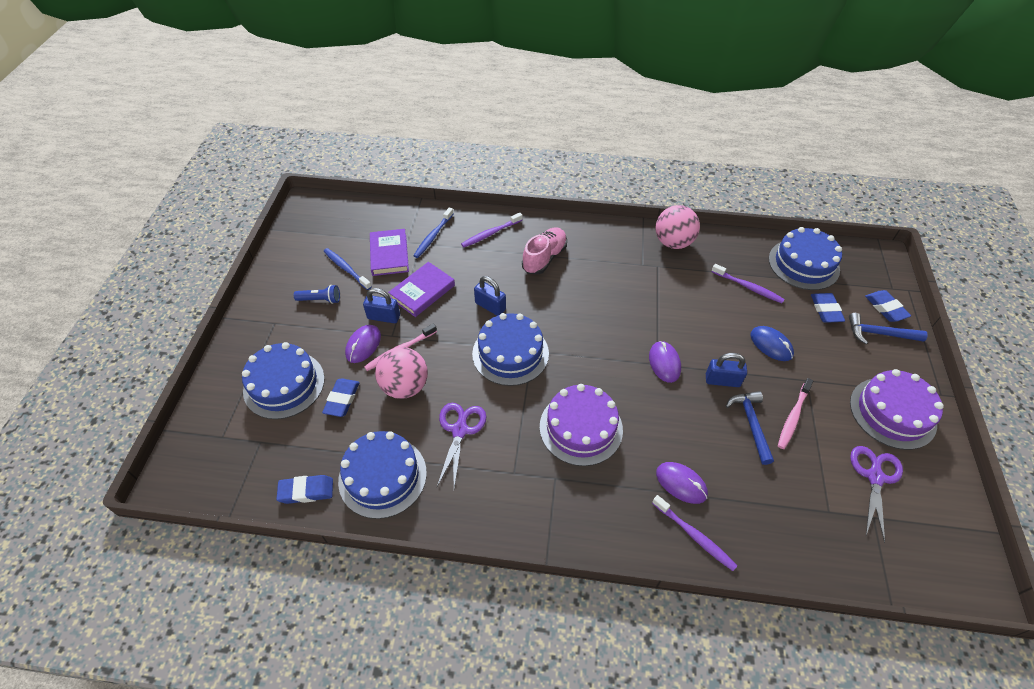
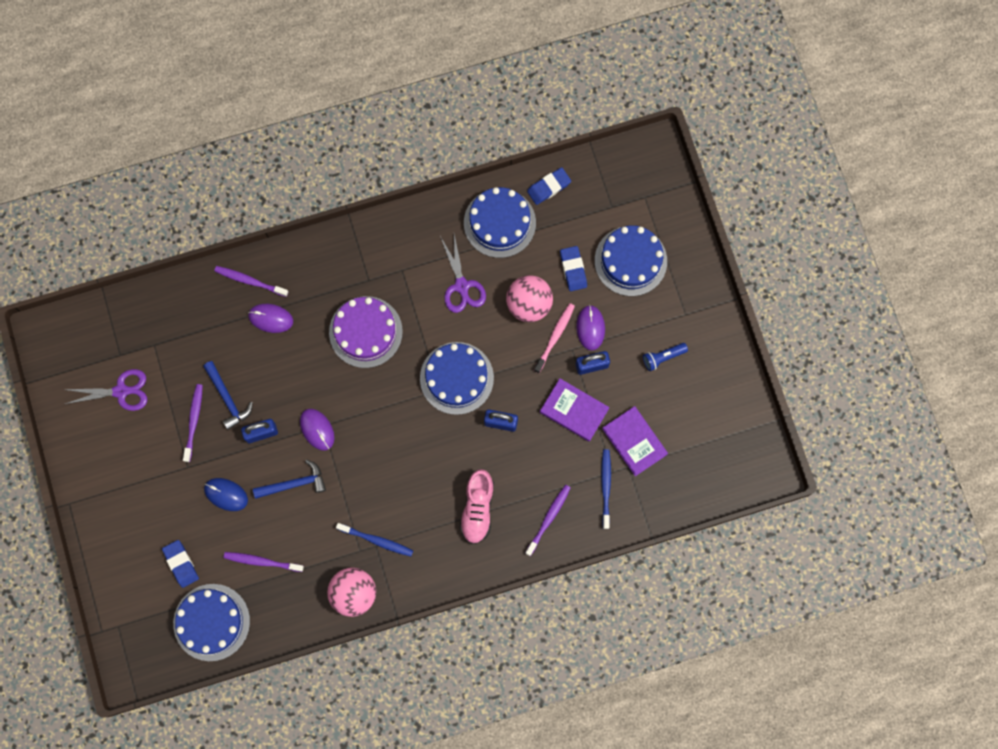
camera: 155 degrees right, 25 degrees up
(346, 269) = (664, 404): blue toothbrush -> blue toothbrush (376, 540)
(422, 291) = (574, 410): purple book -> purple book turned 75 degrees counterclockwise
(793, 416) = (194, 421): pink toothbrush -> purple toothbrush
(875, 477) = (121, 391): purple scissors -> purple scissors turned 90 degrees counterclockwise
(879, 333) = (127, 554): blue hammer -> blue hammer (294, 483)
(885, 308) = (123, 593): blue eraser -> none
(892, 413) = (110, 463): purple cake -> none

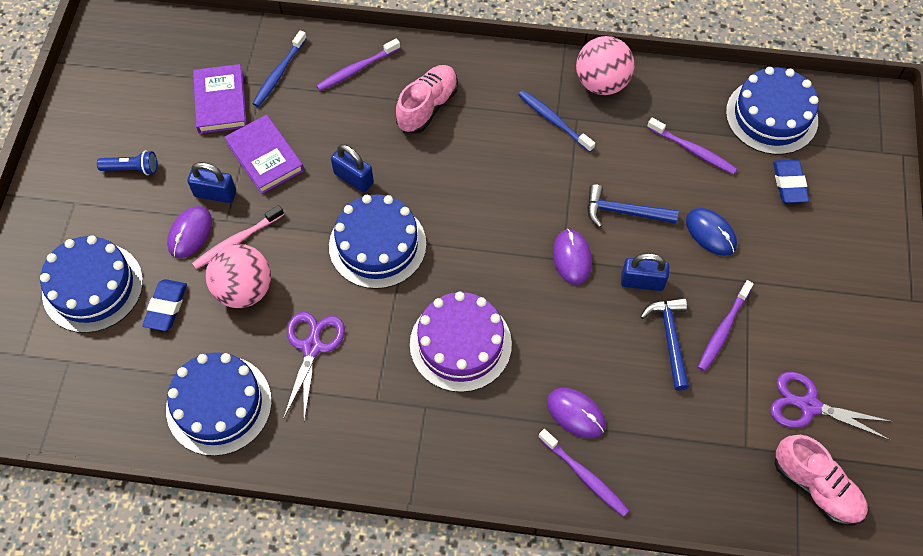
camera: 155 degrees left, 15 degrees down
(103, 338) = (816, 487): none -> pink shoe
(549, 187) = (128, 423): blue eraser -> none

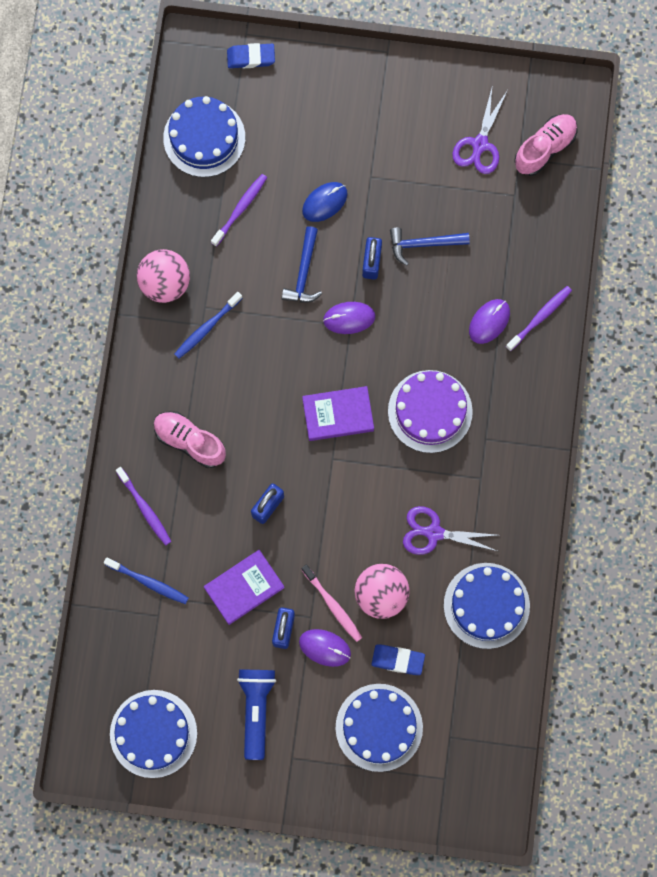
camera: 90 degrees left, 15 degrees up
(132, 169) = (256, 709): blue flashlight -> blue flashlight, size x1.71
(221, 102) = (181, 635): purple book -> purple book (338, 414)
(377, 245) = (336, 482): blue cake -> blue cake (153, 733)
(723, 329) = (415, 201): purple toothbrush -> none
(789, 184) = (275, 132): blue eraser -> blue eraser (251, 57)

